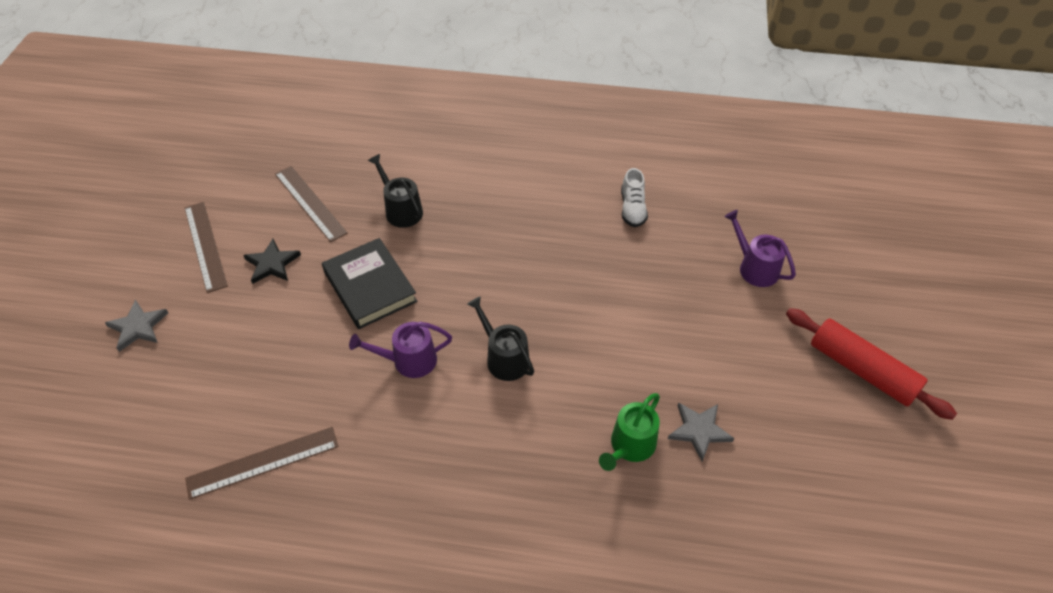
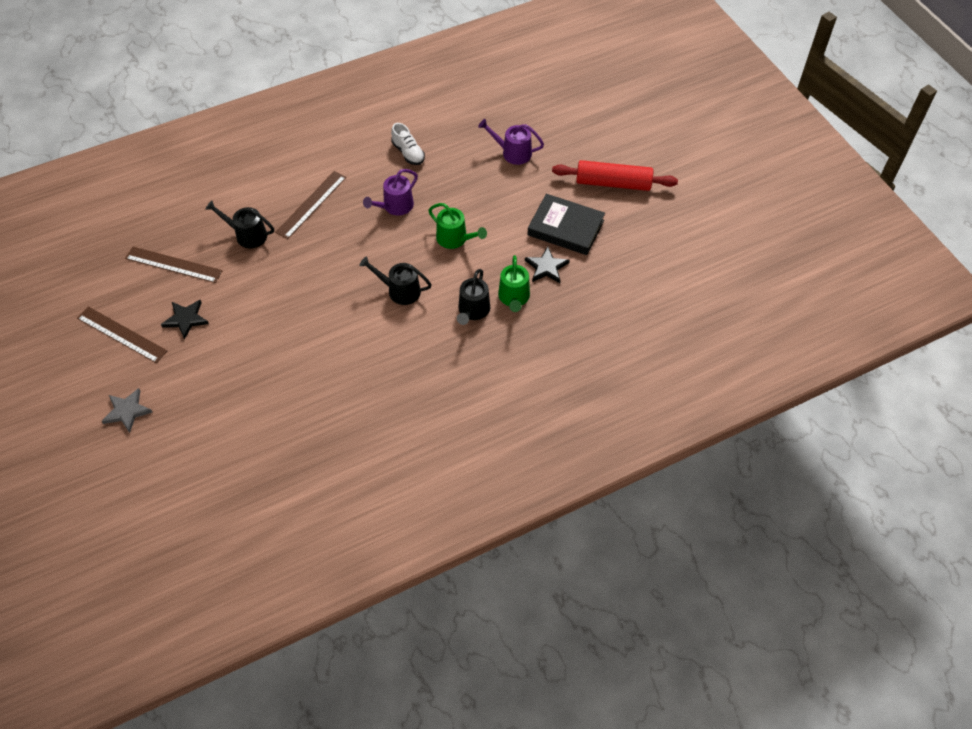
camera: 35 degrees left, 5 degrees up
(263, 462) = (299, 435): brown ruler -> brown ruler (311, 204)
(370, 287) = (272, 296): black book -> black book (565, 228)
(409, 361) = (340, 326): purple watering can -> purple watering can (395, 206)
(568, 432) = (473, 310): none -> black watering can
(612, 332) = (455, 239): none -> green watering can
(699, 431) = (546, 267): grey star -> black star

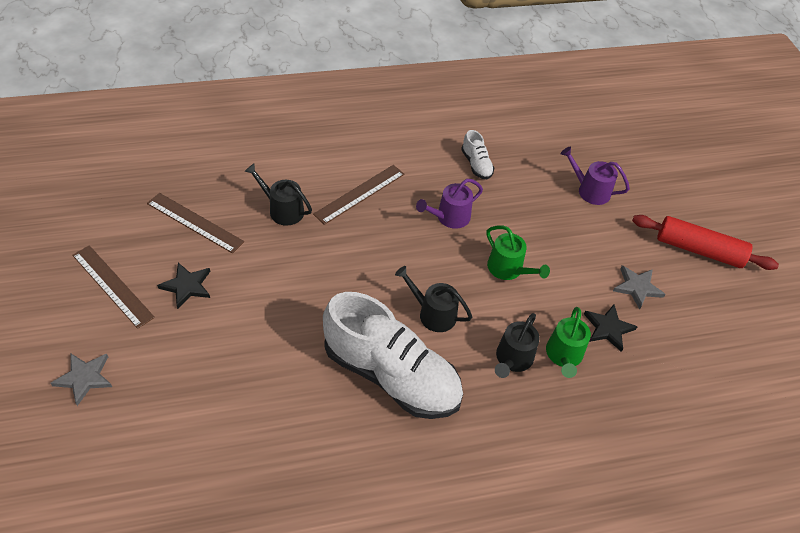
camera: 10 degrees right, 5 degrees down
(377, 347) = (391, 375): none -> white shoe
(565, 228) = (637, 287): black book -> grey star

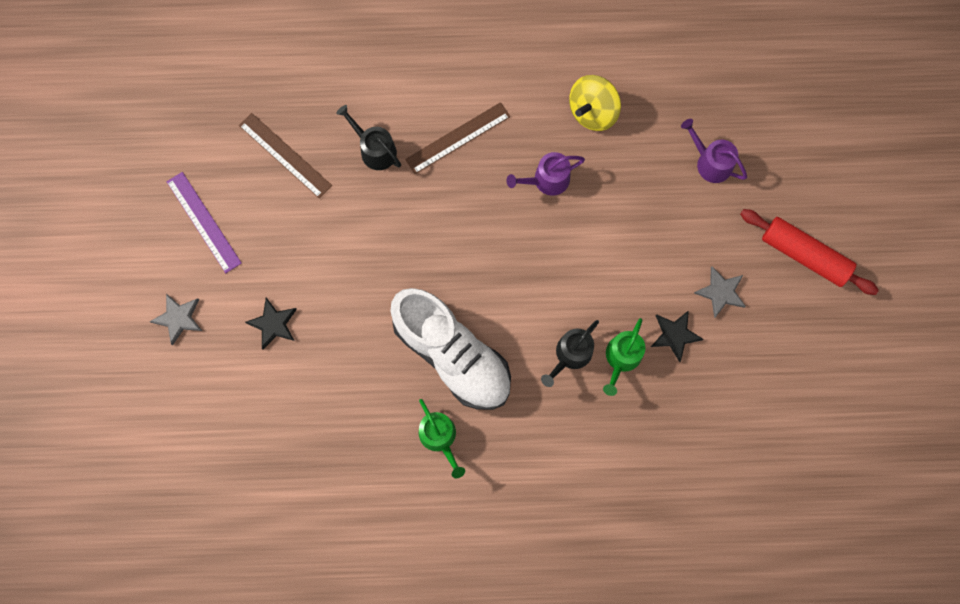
camera: 15 degrees right, 25 degrees up
(112, 286) = (203, 222): brown ruler -> purple ruler
(187, 286) = (273, 232): black star -> black star (273, 324)
(433, 313) = (505, 295): black watering can -> none
(476, 164) = (592, 111): white shoe -> yellow spinning top
(508, 269) = (593, 253): green watering can -> green watering can (439, 437)

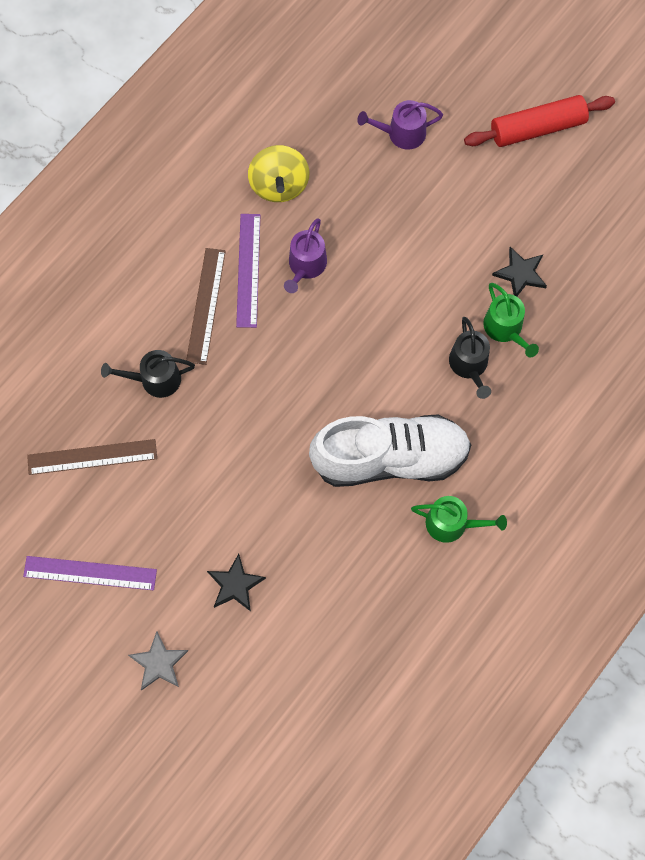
camera: 50 degrees left, 5 degrees down
(509, 144) = (248, 270): none -> purple ruler
(721, 292) = (515, 212): grey star -> none

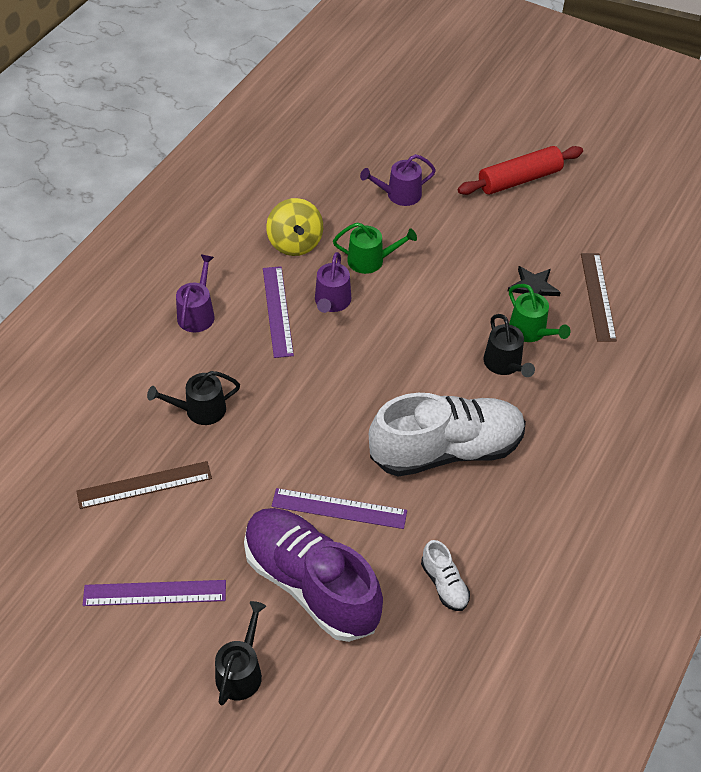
camera: 10 degrees left, 20 degrees down
(159, 663) = (241, 672): grey star -> black watering can
(166, 263) = (197, 314): none -> purple watering can
(206, 305) = (241, 343): brown ruler -> brown ruler (598, 296)
(235, 584) = (311, 584): black star -> purple shoe
(274, 508) = (339, 508): none -> purple ruler
(360, 602) = (444, 584): none -> white shoe
(451, 523) = (521, 500): green watering can -> green watering can (370, 260)

